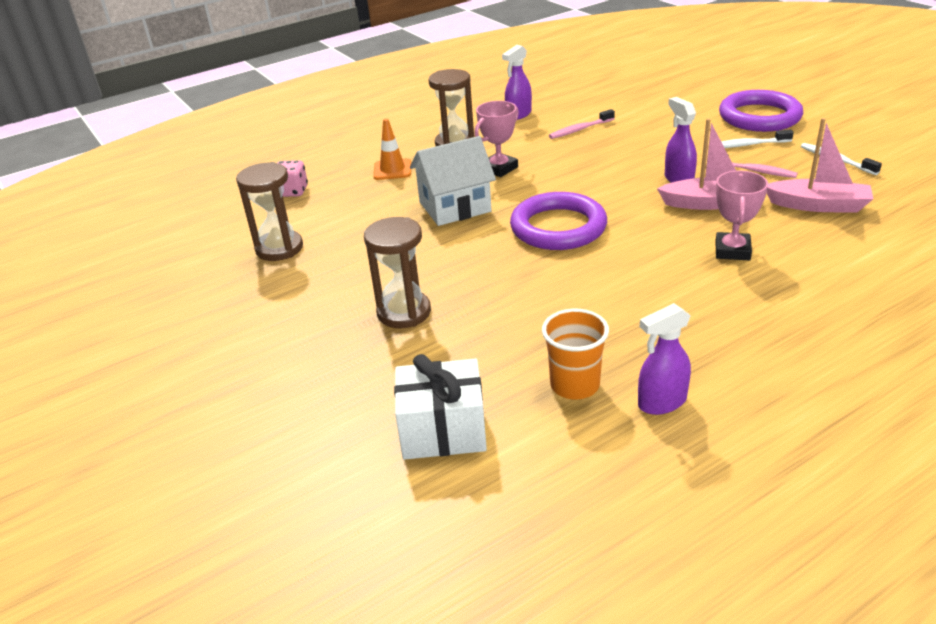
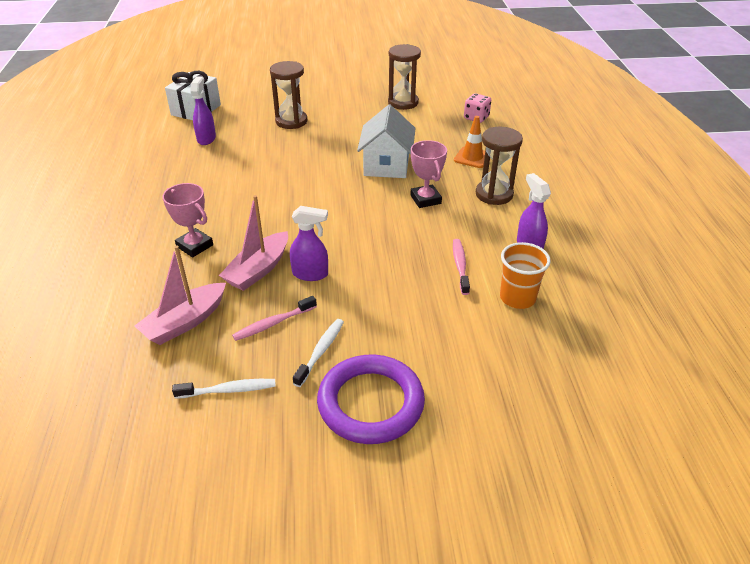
camera: 115 degrees right, 5 degrees up
(558, 227) = (311, 193): purple ring -> none
(574, 385) = (173, 146): orange cup -> orange cup (517, 298)
(661, 402) = (129, 162): purple spray bottle -> purple spray bottle (206, 138)

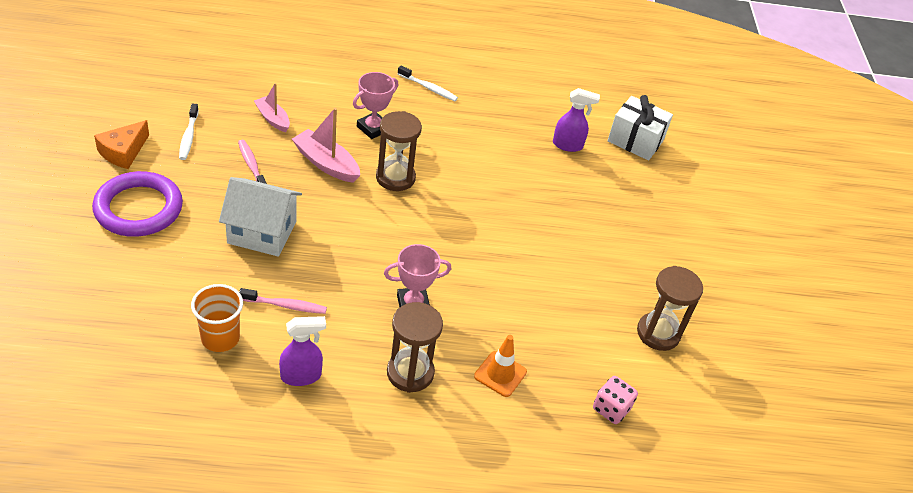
camera: 90 degrees right, 5 degrees up
(185, 322) = (272, 119): pink boat -> pink boat, size x0.66
(270, 449) = (123, 152): none -> orange cheese
(291, 121) = (605, 215): brown hourglass -> brown hourglass (395, 178)
(310, 274) = (309, 195): purple spray bottle -> none
(321, 351) = (207, 189): white toothbrush -> white toothbrush (428, 88)
(386, 165) = (492, 284): white house -> white house (262, 232)

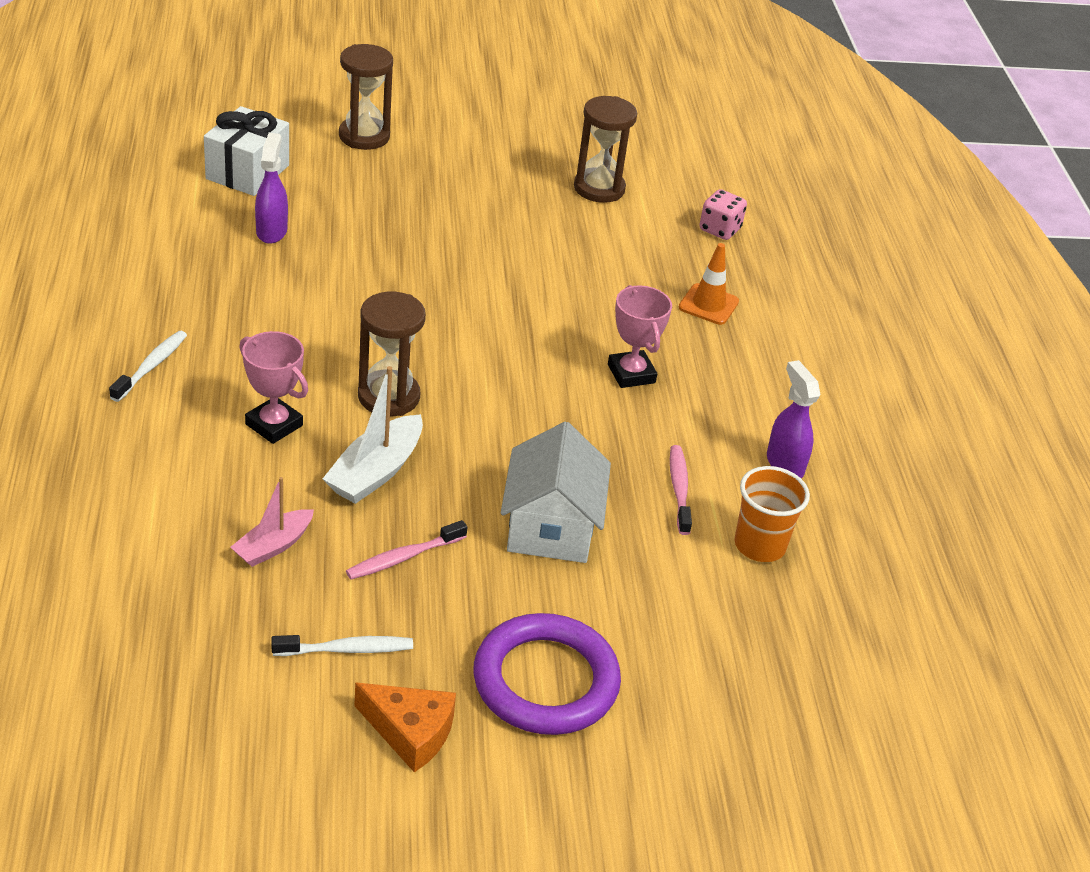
camera: 95 degrees left, 5 degrees down
(326, 164) = (375, 472): pink boat -> white boat
(410, 373) = (738, 374): brown hourglass -> brown hourglass (364, 136)

